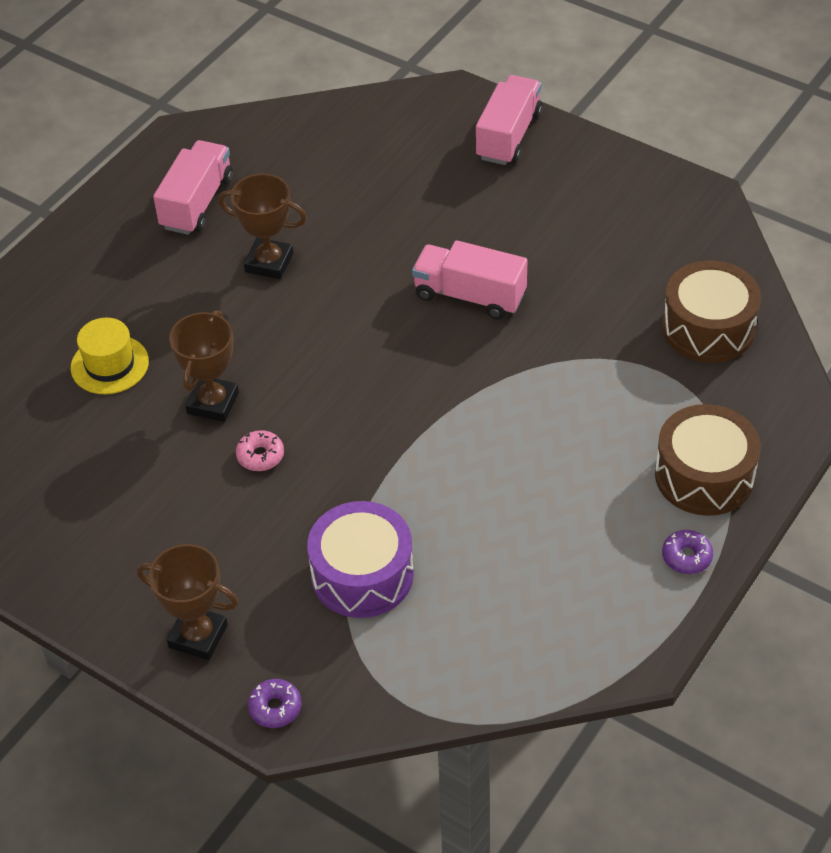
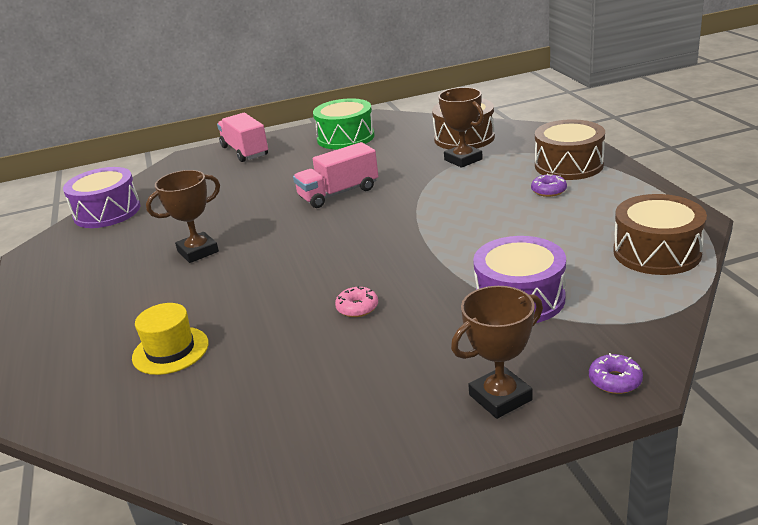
camera: 50 degrees left, 20 degrees down
(197, 203) = (100, 263): pink truck -> none
(213, 403) = (280, 313): brown trophy -> brown trophy (463, 159)
(288, 127) = (107, 212): none -> purple drum
(535, 651) = (656, 252): none -> brown drum
(619, 207) = (345, 137): none -> green drum
(686, 557) = (625, 185): purple donut -> purple donut (548, 191)

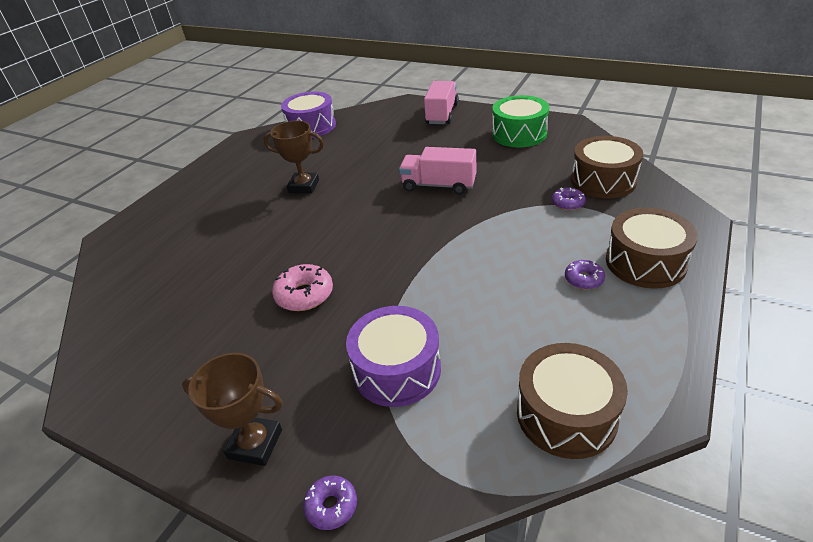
camera: 45 degrees right, 10 degrees up
(170, 350) = (193, 253): yellow hat -> none
(357, 308) = (304, 295): pink donut -> pink donut, size x1.61
(463, 159) = (568, 203): brown trophy -> purple donut

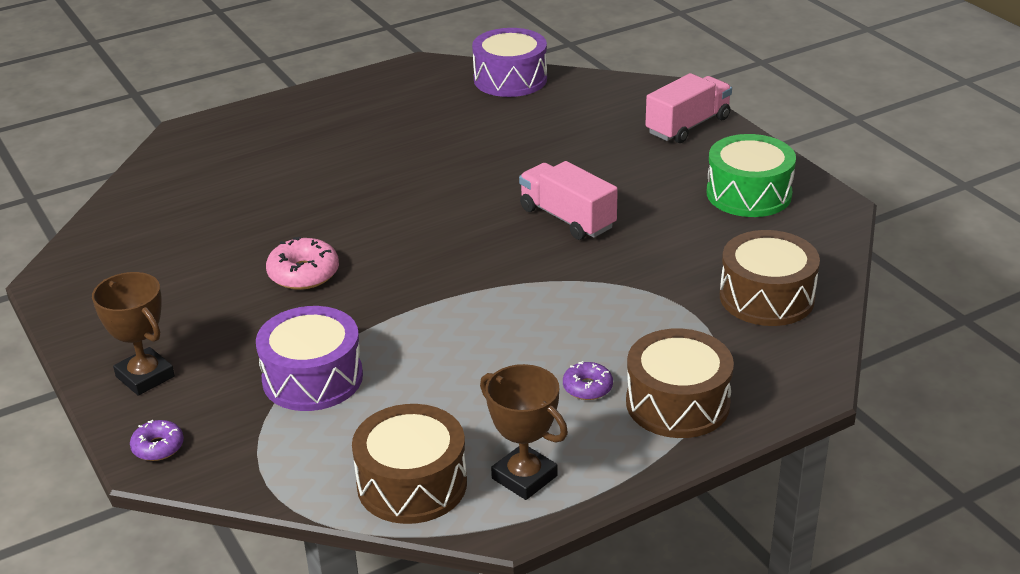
camera: 30 degrees right, 5 degrees down
(304, 186) = (421, 155): brown trophy -> brown trophy (524, 477)
(568, 203) = (685, 304): purple donut -> none

